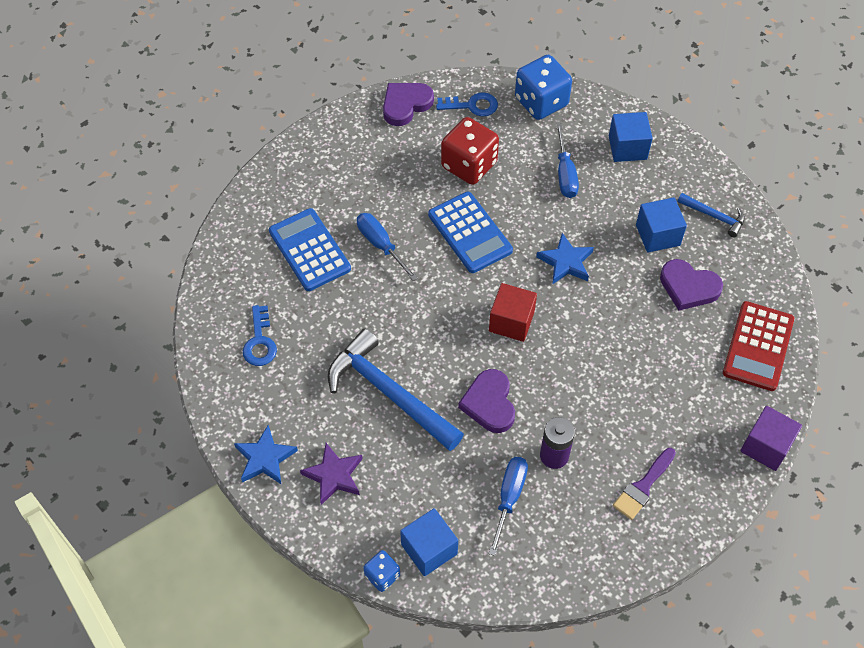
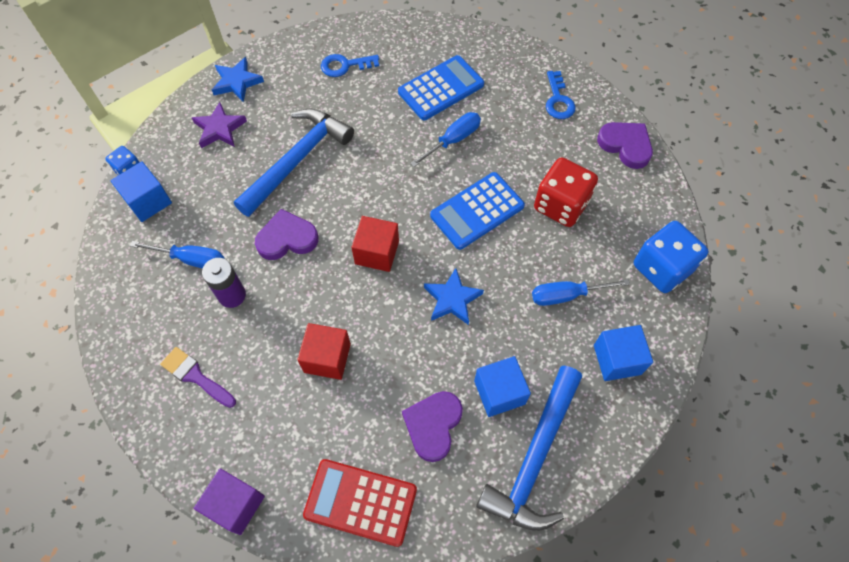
camera: 85 degrees right, 5 degrees up
(472, 105) = (639, 203): blue key -> blue key (558, 100)
(624, 369) = (327, 358): none -> red cube
(714, 216) = (535, 457): blue hammer -> blue hammer, size x2.05

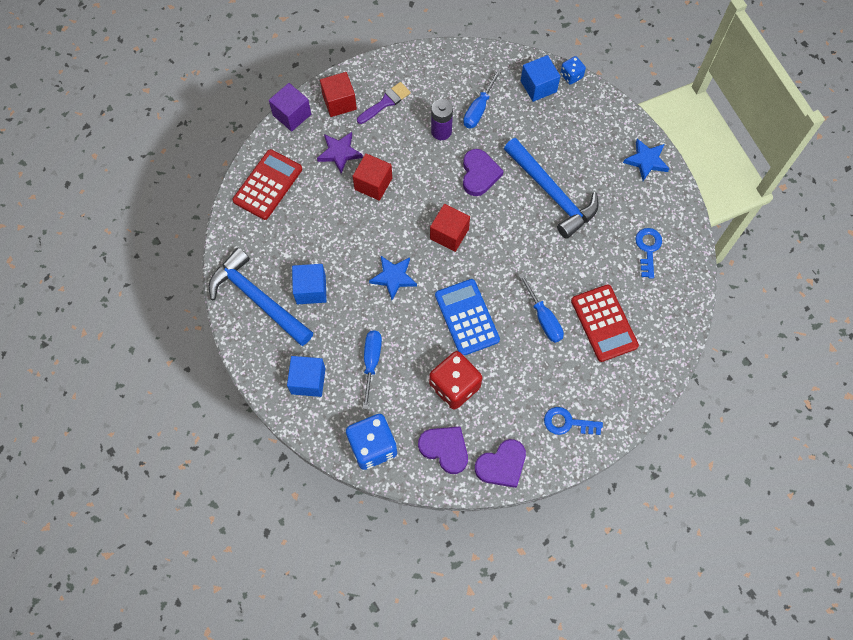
camera: 105 degrees right, 5 degrees up
(204, 440) = (339, 102): none -> red cube
(219, 129) = (598, 142): purple star -> purple star (339, 153)
(433, 425) = (302, 240): purple heart -> purple heart (445, 449)
(441, 88) = (604, 323): blue calculator -> red calculator

